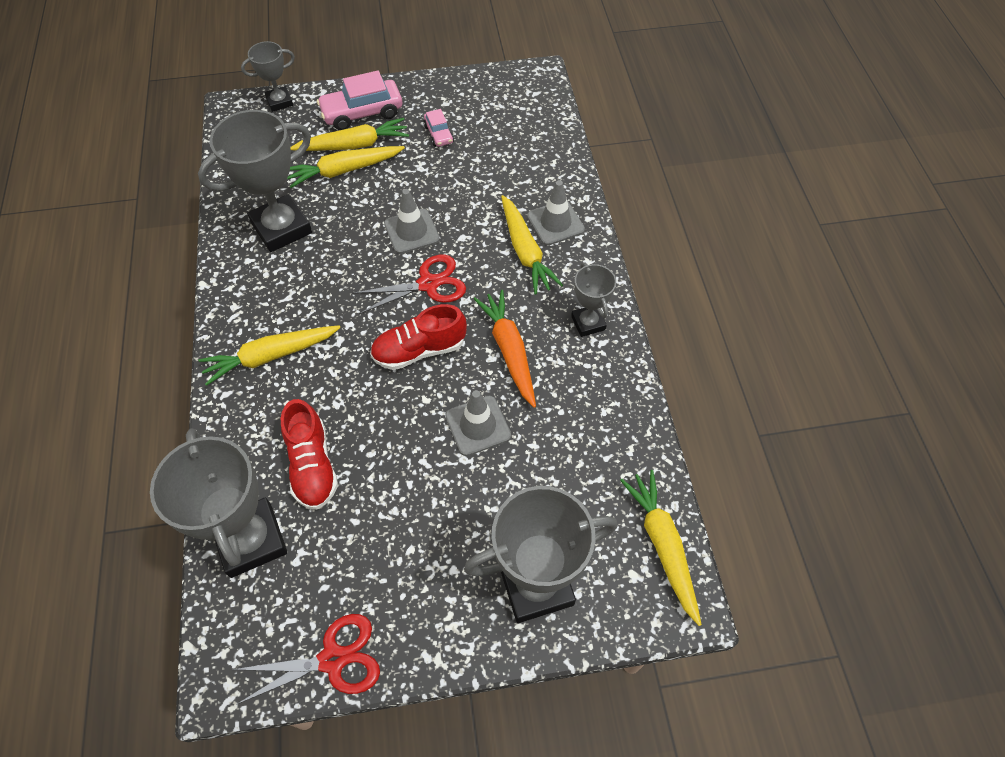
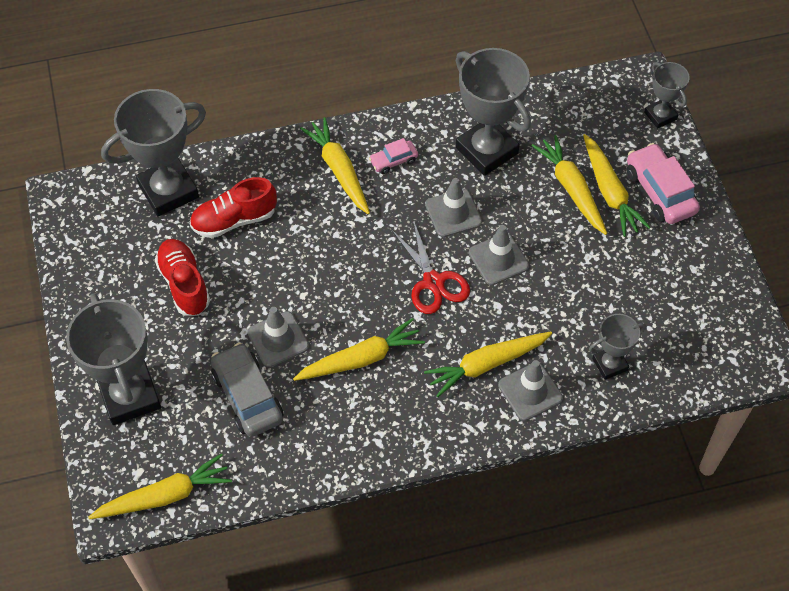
camera: 85 degrees right, 0 degrees up
(332, 659) = (75, 261): red scissors -> none
(351, 261) = (453, 213): none -> grey traffic cone
(419, 350) = (355, 284): red shoe -> red shoe (184, 284)
(438, 134) = (642, 267): pink car -> pink car (393, 161)
(509, 351) = (361, 359): orange carrot -> yellow carrot
(545, 458) = (247, 396): none -> grey car
(588, 323) = (401, 428): grey trophy -> grey trophy (610, 364)

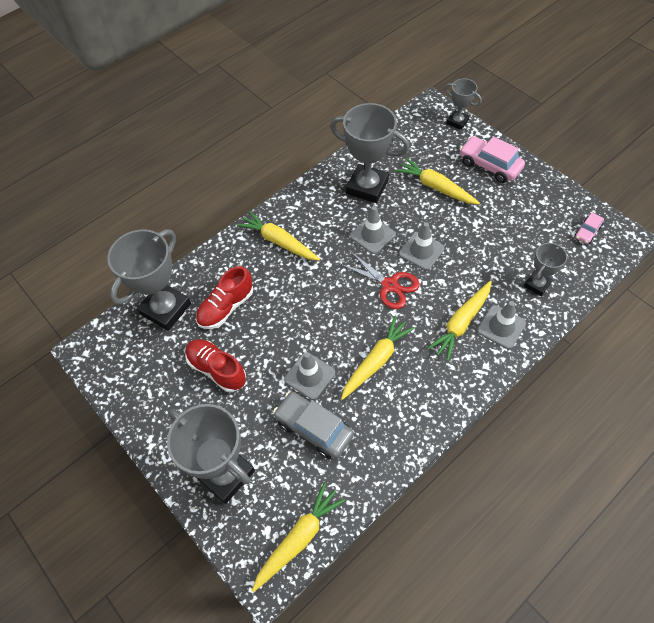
camera: 25 degrees left, 0 degrees up
(393, 161) = (311, 219): pink car -> pink car (587, 232)
(609, 192) = (460, 178): yellow carrot -> none

